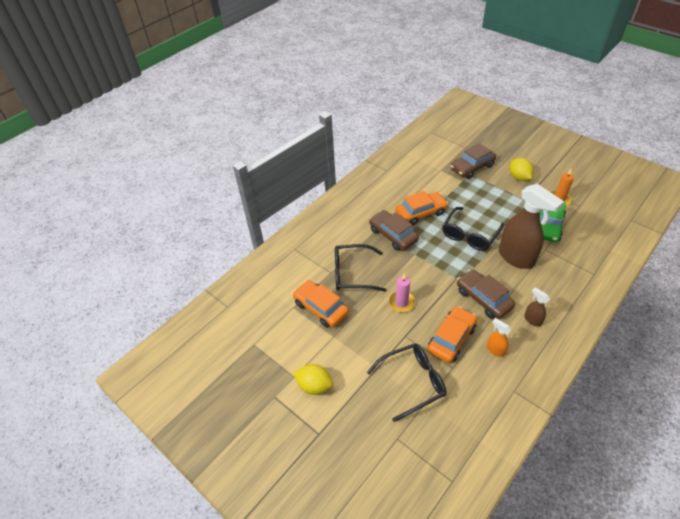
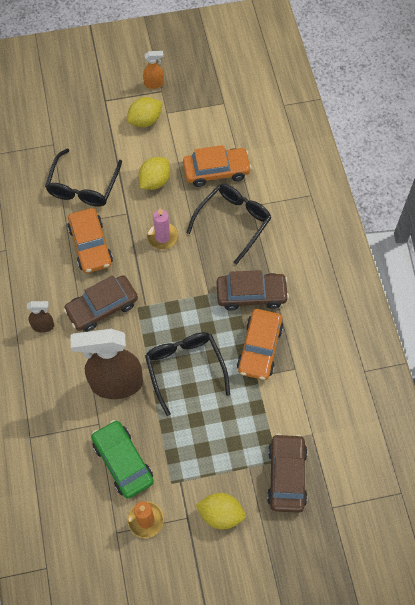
camera: 125 degrees right, 15 degrees up
(363, 338) = (155, 181): none -> yellow lemon
(483, 298) = (102, 307): brown car -> brown car turned 150 degrees clockwise
(495, 350) = (48, 269): orange spray bottle -> orange spray bottle (154, 84)

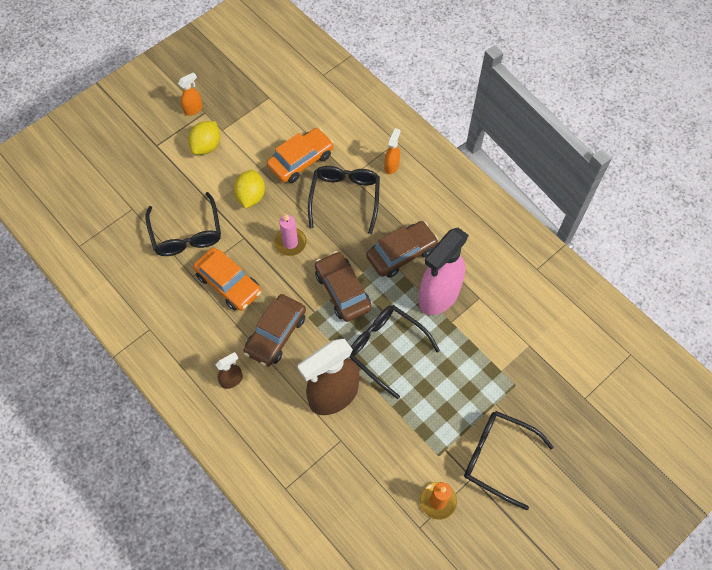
camera: 30 degrees left, 0 degrees up
(123, 462) = (384, 461): green car -> none
(221, 514) = (498, 458): yellow lemon -> black glasses
(259, 348) = (438, 296): orange car -> pink spray bottle
(286, 476) = (531, 393): brown car -> brown car (342, 291)
(292, 214) = (391, 166): none -> orange spray bottle

